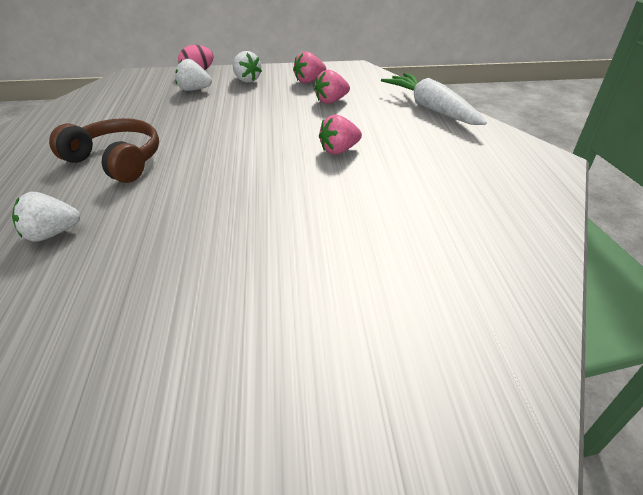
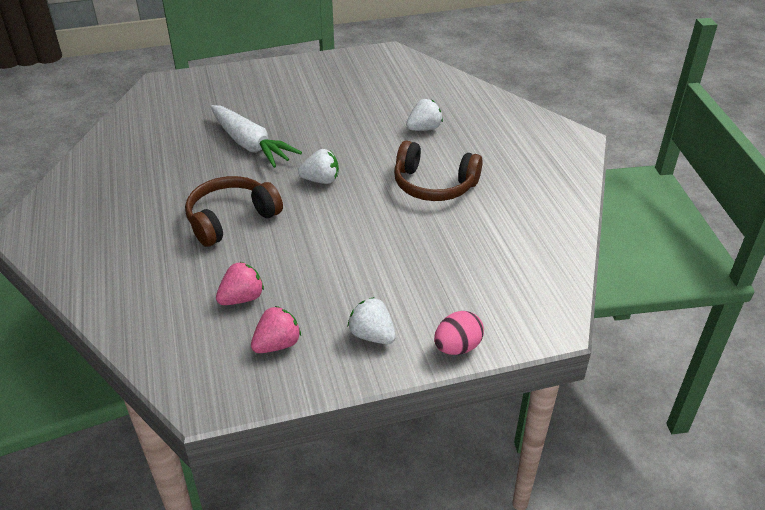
camera: 170 degrees right, 0 degrees up
(194, 90) = (433, 301): white strawberry -> white strawberry (321, 180)
(339, 150) = (231, 219): pink strawberry -> brown headphones
(431, 109) = (112, 297): white carrot -> white carrot (250, 144)

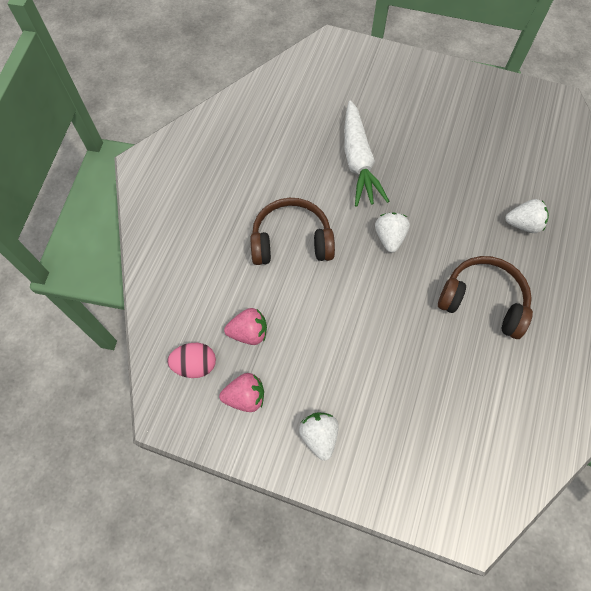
camera: 35 degrees right, 25 degrees up
(321, 180) = (389, 238): white strawberry -> white strawberry turned 120 degrees counterclockwise
(434, 185) = (483, 301): brown headphones -> brown headphones turned 150 degrees clockwise
(457, 347) = (376, 495): pink egg -> pink egg (195, 365)

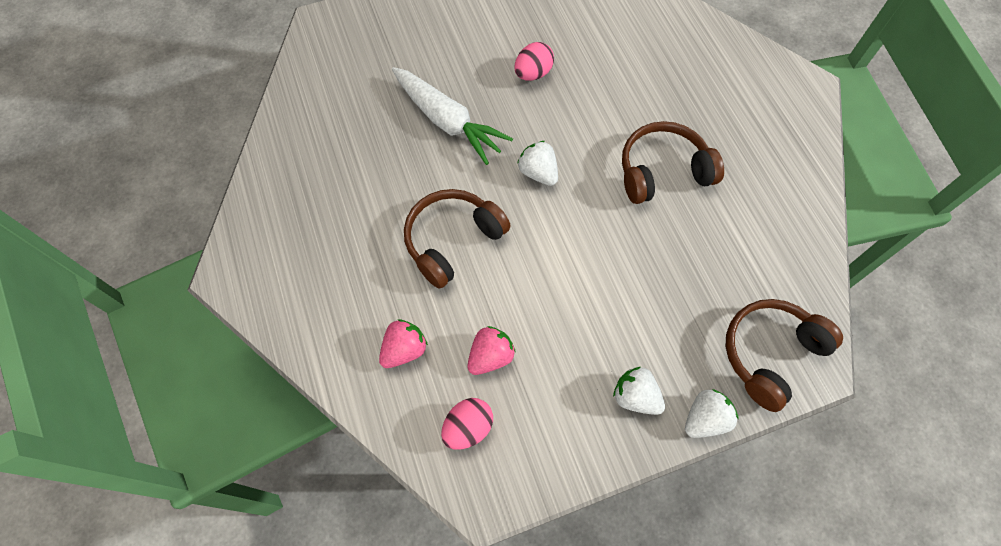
camera: 40 degrees left, 0 degrees up
(245, 397) = (541, 417): pink strawberry -> pink strawberry (404, 350)
(445, 489) = (770, 354): none -> brown headphones
(448, 168) = (533, 73): none -> pink egg
(523, 224) = (637, 81): white strawberry -> white strawberry (704, 419)

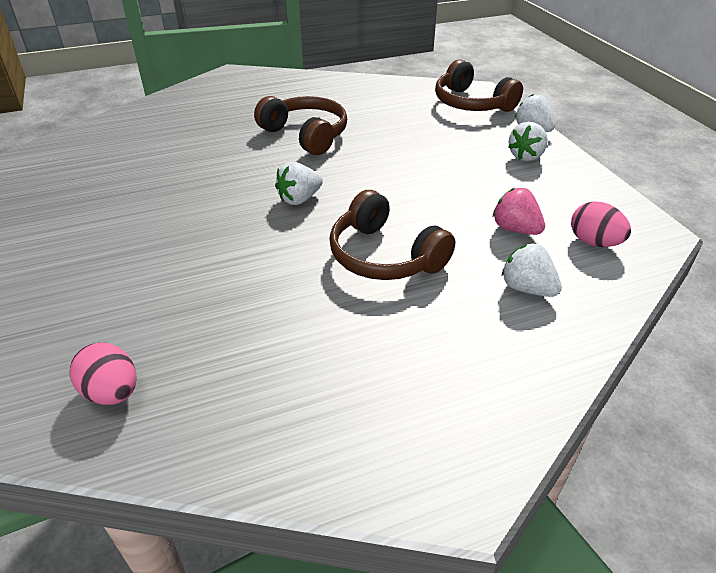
camera: 90 degrees left, 25 degrees down
(404, 350) = (527, 288): pink strawberry -> white strawberry
(447, 121) = (213, 263): white carrot -> none
(533, 73) = (163, 201): pink egg -> pink egg (112, 392)
(662, 171) = (306, 135): brown headphones -> brown headphones turned 150 degrees clockwise

